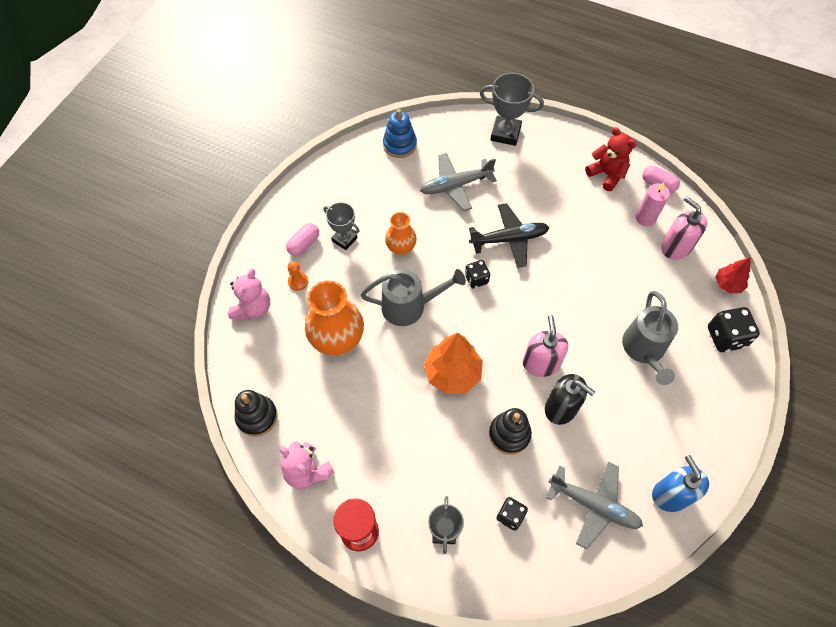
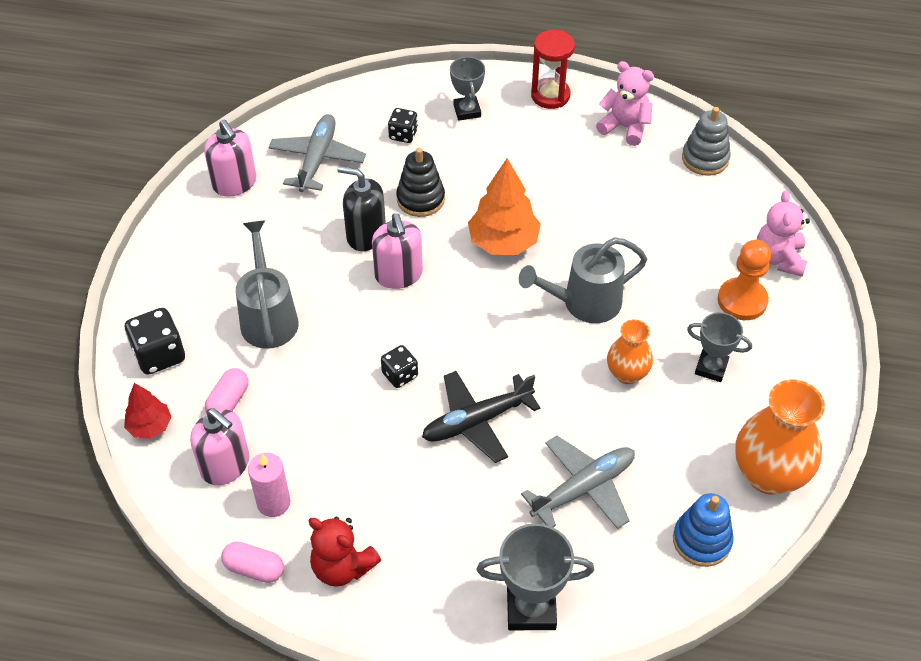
camera: 165 degrees right, 10 degrees down
(257, 417) = (705, 159): black stacking toy -> grey stacking toy
(298, 281) = (742, 300): orange pawn -> orange pawn, size x1.79
(304, 244) = (762, 348): pink capsule -> pink capsule (228, 401)
(337, 340) = (656, 247): orange vase -> orange vase (769, 474)
(476, 279) = (508, 355): black dice -> black dice (400, 375)
(594, 505) = (317, 159): grey plane -> grey plane turned 90 degrees clockwise
(670, 494) = (234, 183): blue soap dispenser -> pink soap dispenser

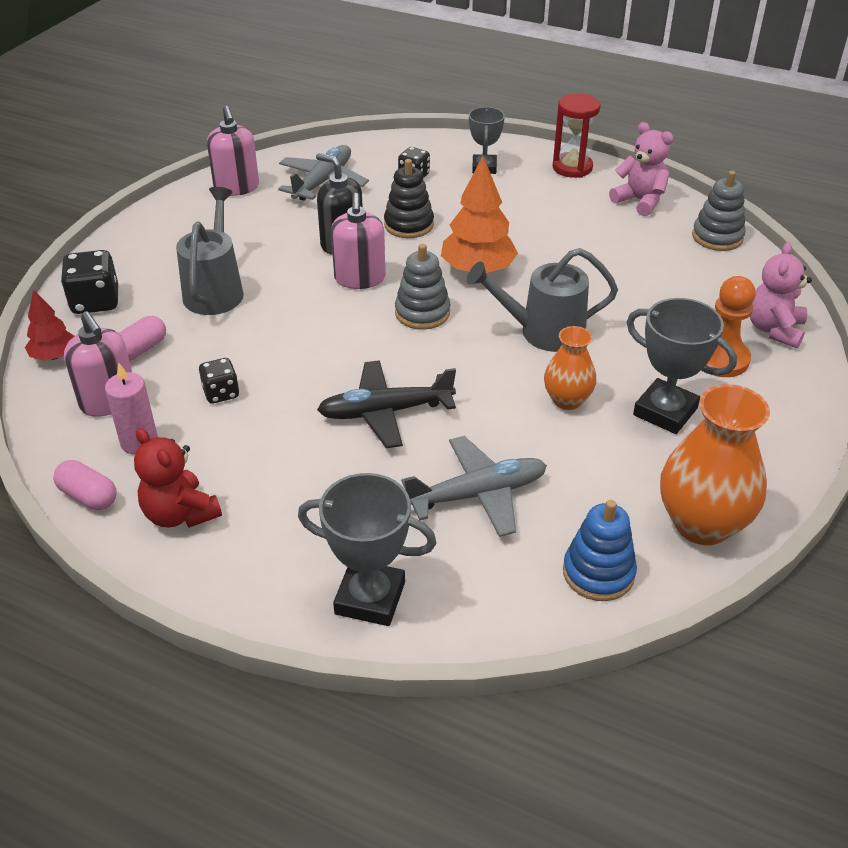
camera: 15 degrees right, 10 degrees down
(400, 375) = (322, 358): black dice -> black dice (221, 393)
(470, 303) = (422, 313): none -> grey stacking toy
(711, 368) = (665, 412): grey trophy -> grey trophy, size x1.52

